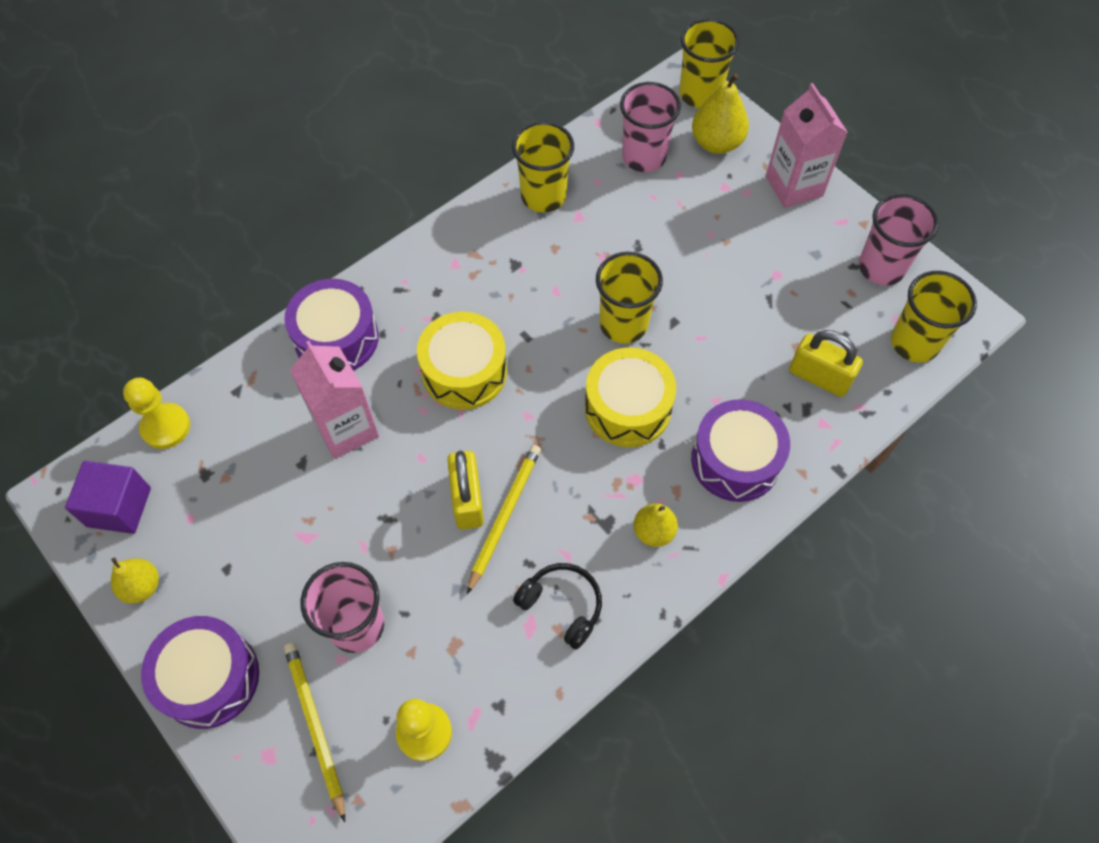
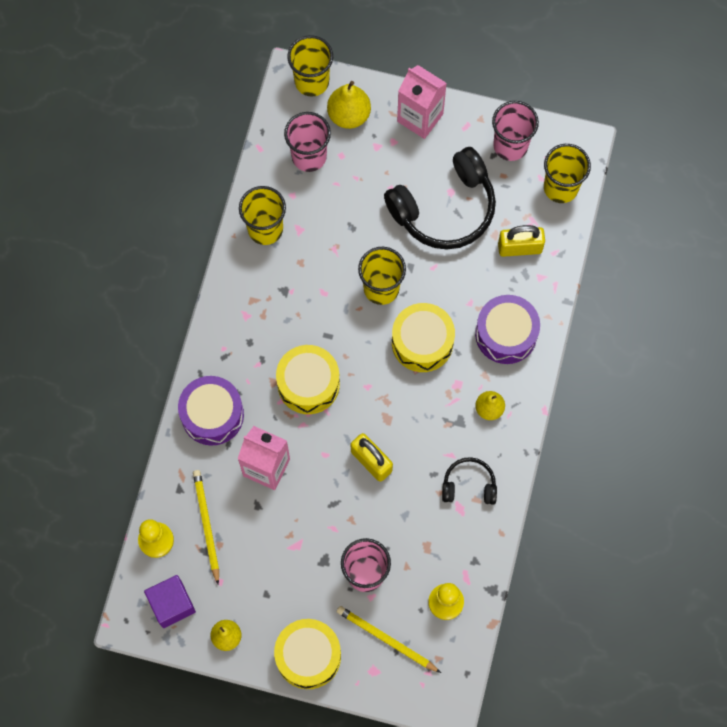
camera: 35 degrees left, 10 degrees up
(209, 678) = (308, 656): purple drum -> yellow drum
(504, 516) = (399, 456): yellow pencil -> yellow pencil (206, 525)
(757, 287) = (444, 208): none -> black headphones

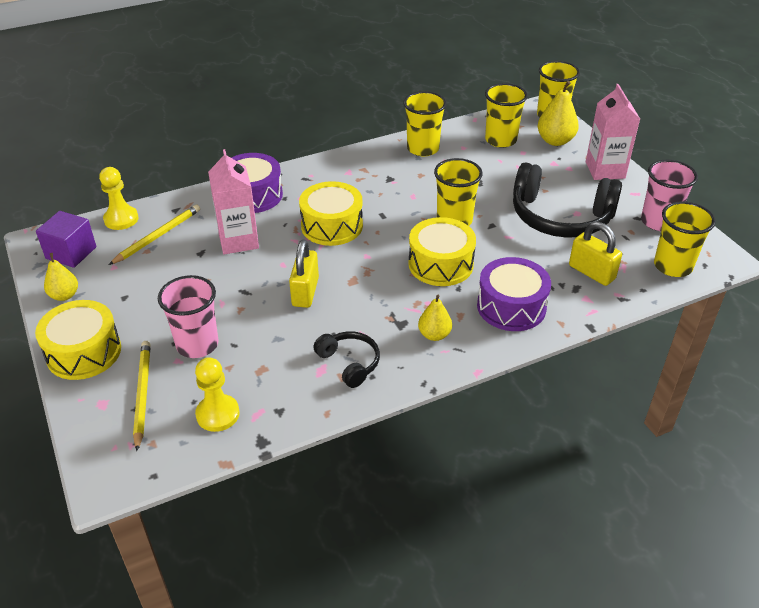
camera: 50 degrees right, 30 degrees down
(309, 156) = (500, 140): pink cup -> yellow cup

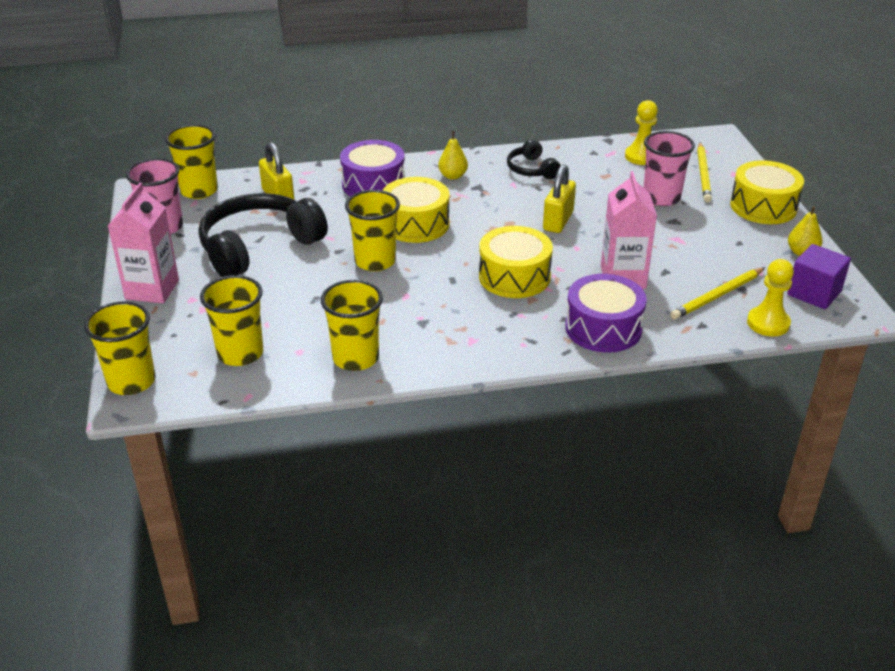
camera: 165 degrees left, 5 degrees down
(555, 141) = (169, 339): yellow pear -> none
(560, 217) = (258, 247): black headphones -> black headphones turned 75 degrees counterclockwise

